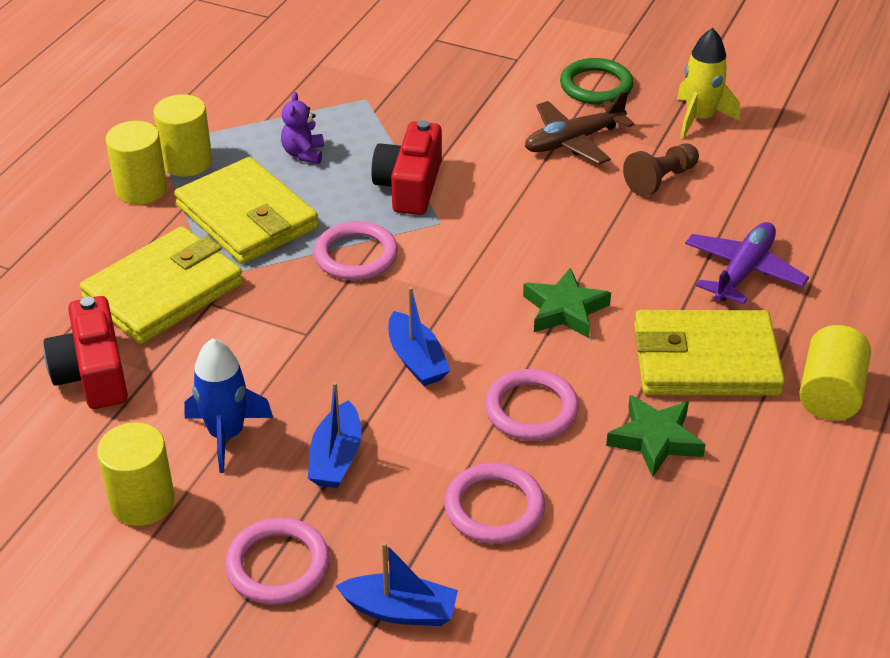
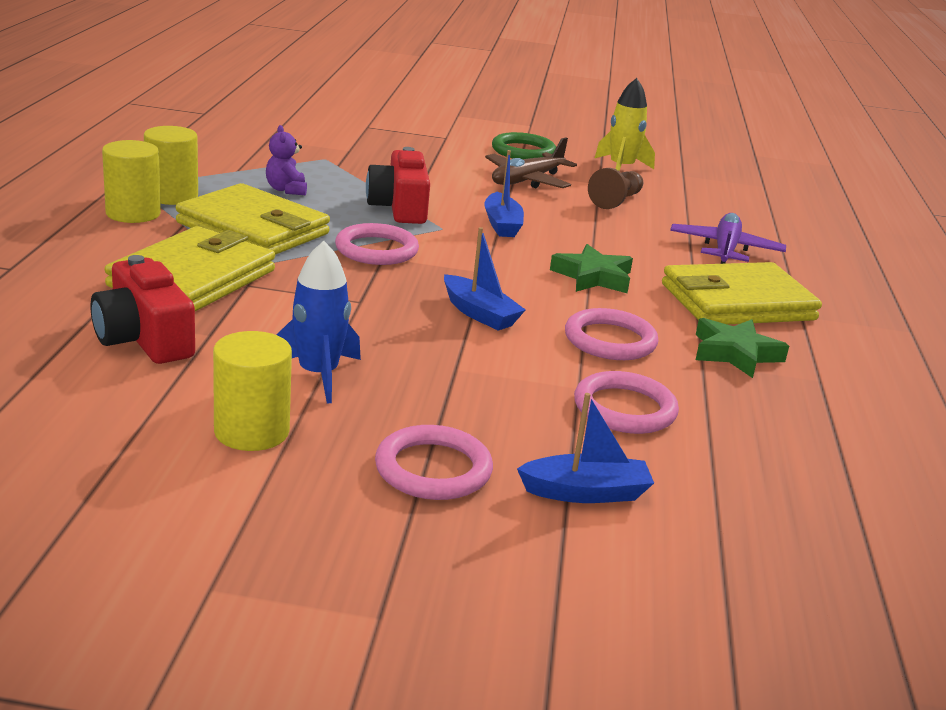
camera: 20 degrees left, 15 degrees down
(336, 457) = (444, 384): blue boat -> blue boat (502, 224)
(830, 393) = (854, 317): yellow cylinder -> none

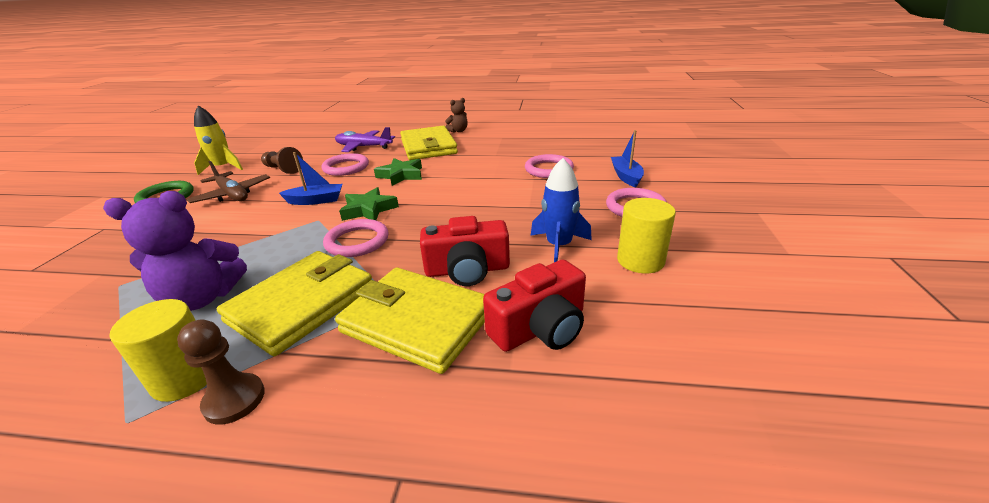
camera: 85 degrees left, 5 degrees up
(133, 213) = (234, 400): yellow cylinder -> brown pawn
(286, 190) = (202, 298): purple teddy bear -> purple teddy bear, size x1.90
(399, 207) = (271, 238): red camera -> red camera (467, 270)
(479, 313) = (457, 203): blue boat -> none
(610, 340) = (480, 172): pink ring -> pink ring (346, 167)
(735, 353) = (484, 149): green star -> green star (369, 210)
(848, 335) = (458, 131): none -> brown teddy bear

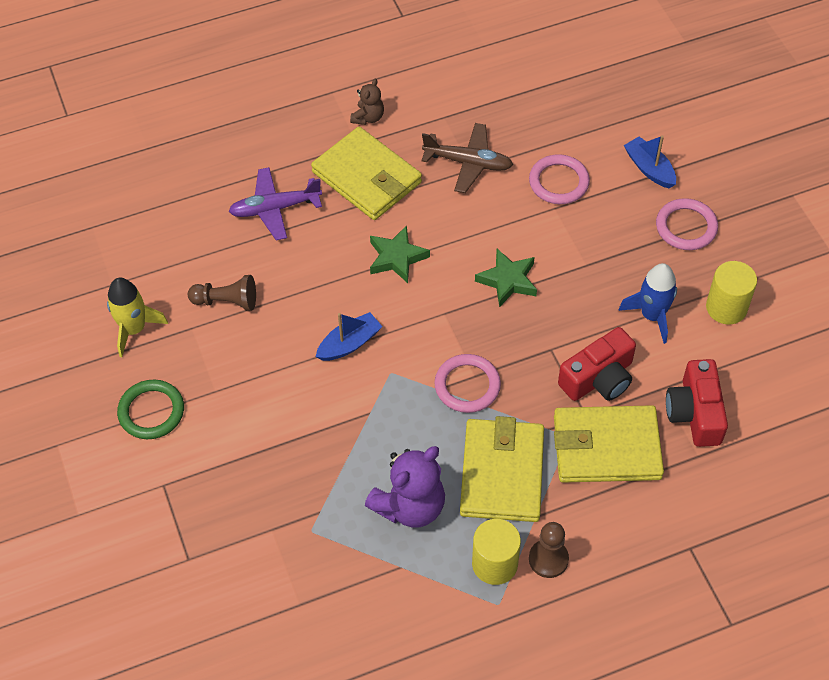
camera: 30 degrees left, 25 degrees up
(232, 195) = (232, 374): brown plane -> brown plane (468, 163)
(346, 167) = (308, 266): pink ring -> none
(369, 210) = (427, 335): green star -> green star (508, 280)
(540, 328) = (695, 413): red camera -> red camera turned 150 degrees clockwise

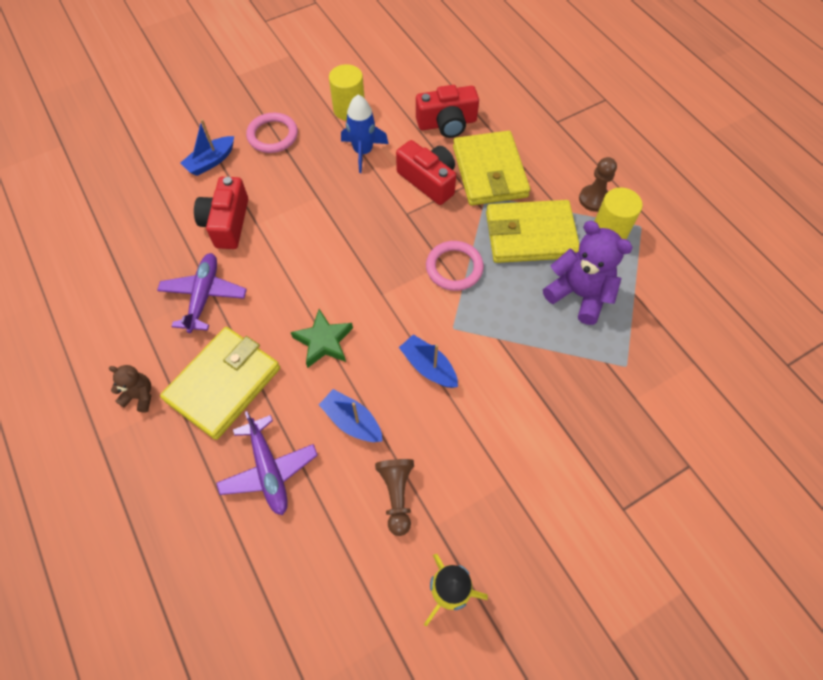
camera: 100 degrees left, 5 degrees up
(151, 411) = (546, 543): green ring -> none
(306, 274) = (352, 421): none -> blue boat
(468, 163) = (204, 296): brown plane -> purple plane
(508, 280) = (340, 250): green star -> none
(558, 182) = (227, 223): pink ring -> red camera

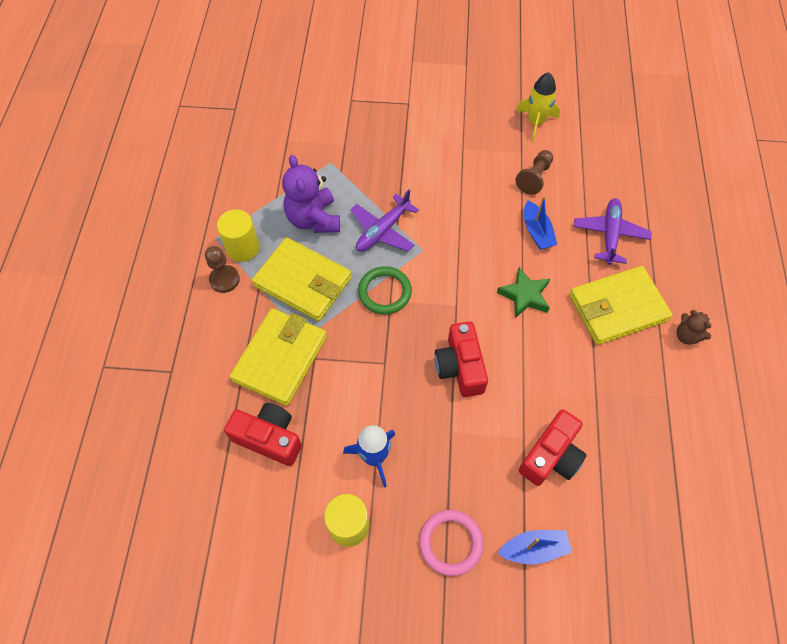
camera: 145 degrees left, 0 degrees up
(204, 296) = (604, 391): purple plane -> purple plane (383, 231)
(428, 181) = (339, 384): red camera -> red camera (460, 367)
(428, 367) = (460, 235): blue boat -> none
(454, 268) = (384, 292): pink ring -> green ring

